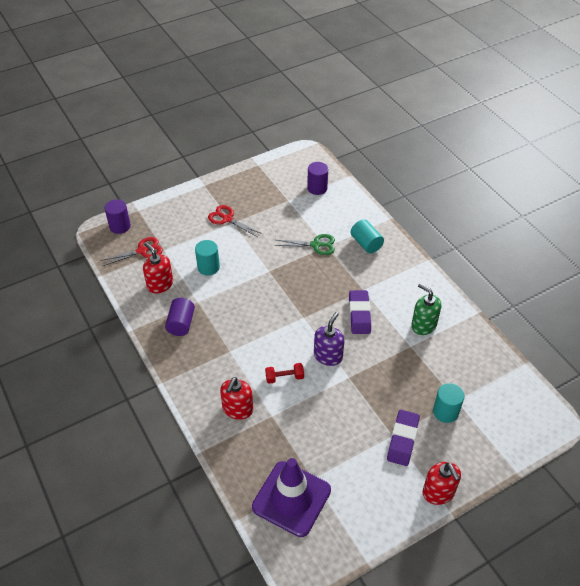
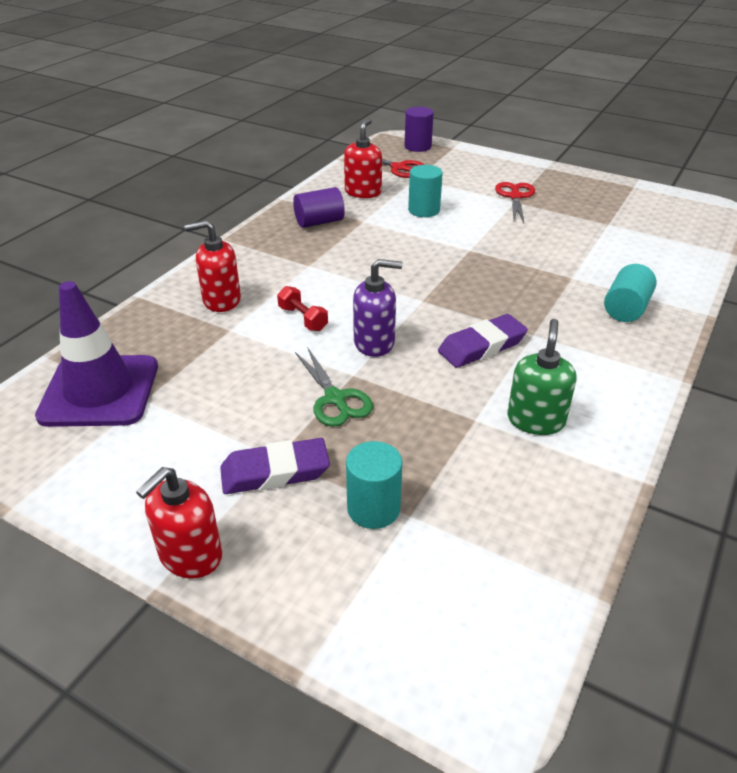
camera: 60 degrees right, 10 degrees down
(316, 245) = (562, 269): green scissors -> green scissors (335, 399)
(317, 188) = (665, 237): purple cylinder -> none

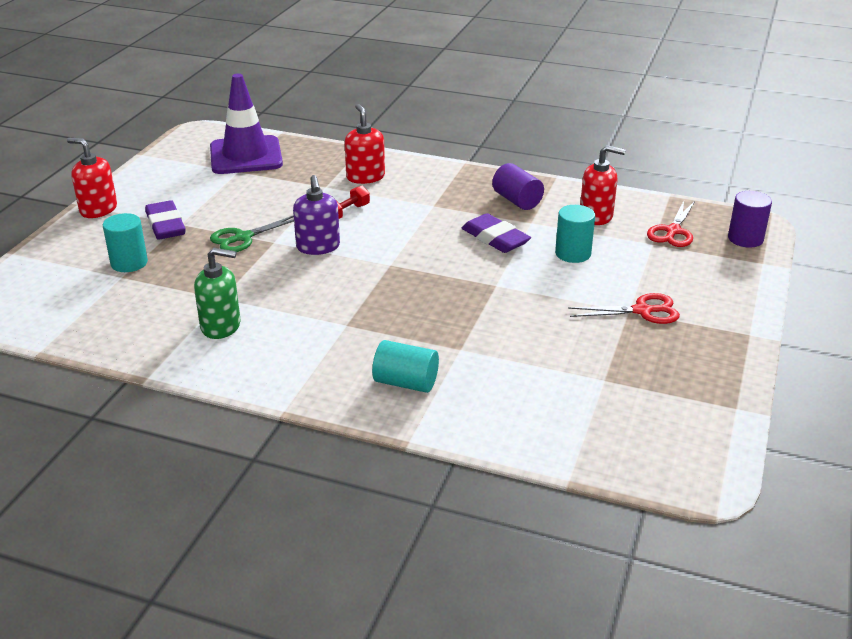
camera: 80 degrees right, 5 degrees down
(482, 346) = (322, 298): purple eraser -> purple eraser (495, 238)

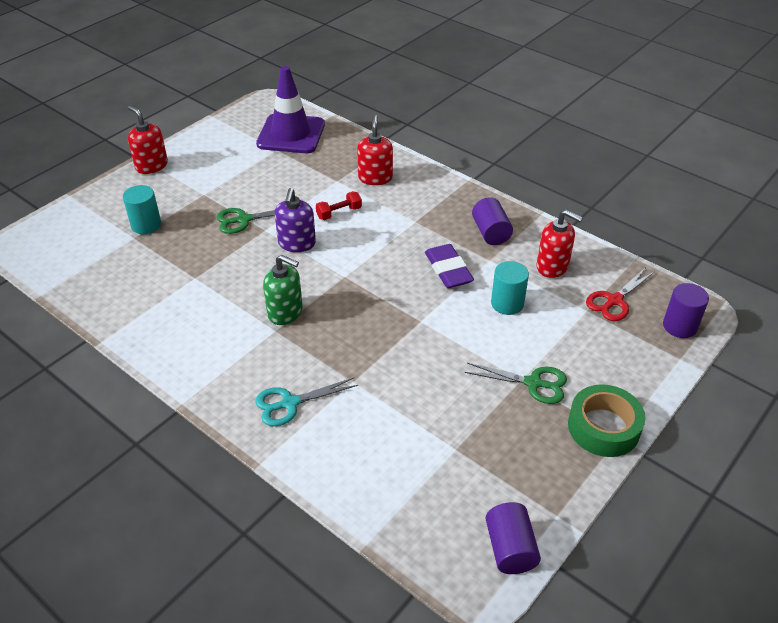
camera: 20 degrees right, 10 degrees up
(166, 225) = (192, 193): purple eraser -> none
(221, 326) = (180, 306): green soap dispenser -> green soap dispenser (285, 312)
(406, 382) = (289, 403): turquoise cylinder -> turquoise scissors
(642, 311) = (533, 383): red scissors -> green scissors
(711, 445) = (510, 548): none -> purple cylinder
(731, 330) = (603, 427): none -> green tape

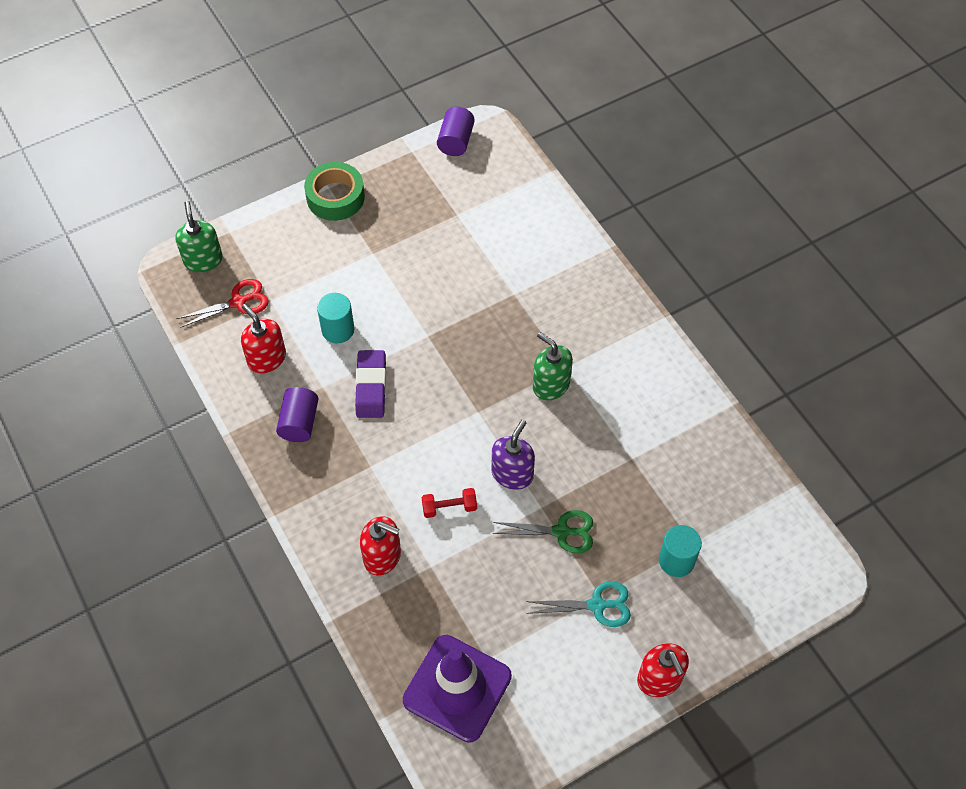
camera: 160 degrees left, 15 degrees up
(289, 403) = (573, 289): turquoise scissors -> turquoise scissors (597, 605)
(375, 177) = (382, 556): red soap dispenser -> red soap dispenser turned 90 degrees counterclockwise
(533, 383) = (365, 247): green scissors -> none
(679, 326) = (203, 260): purple cylinder -> green soap dispenser

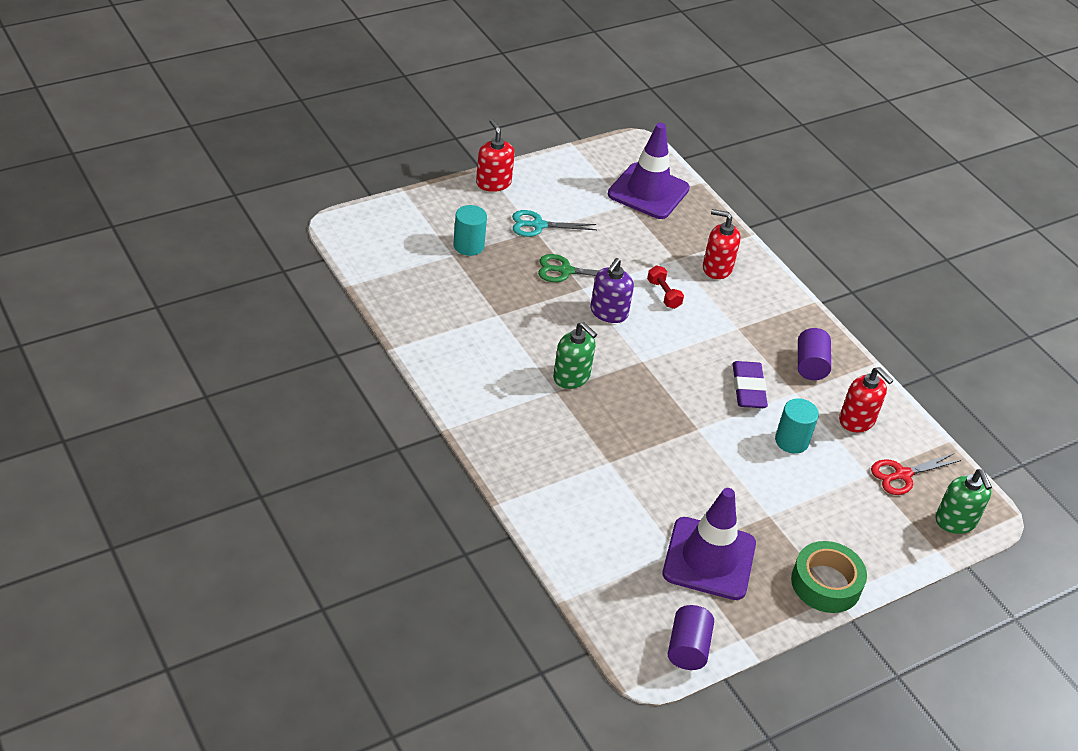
camera: 175 degrees right, 15 degrees down
(431, 211) = (709, 559): none -> purple traffic cone
(449, 507) = (663, 294): red dumbbell -> red dumbbell turned 75 degrees clockwise

